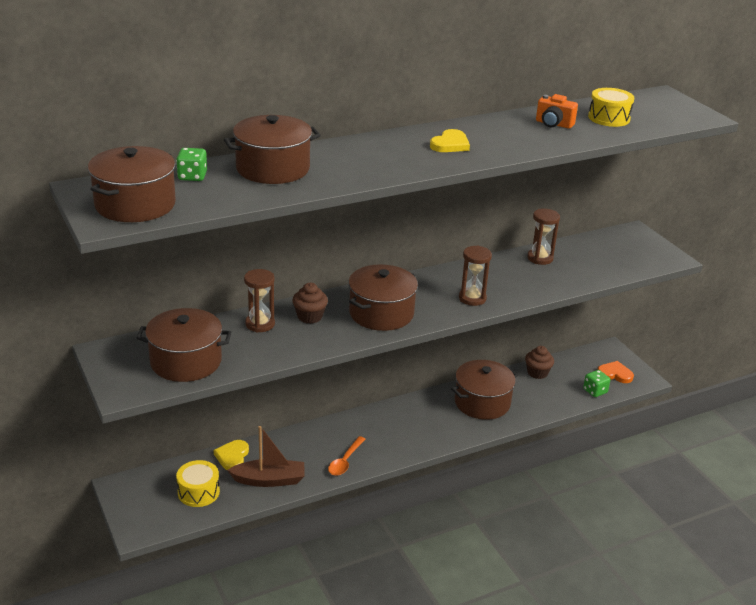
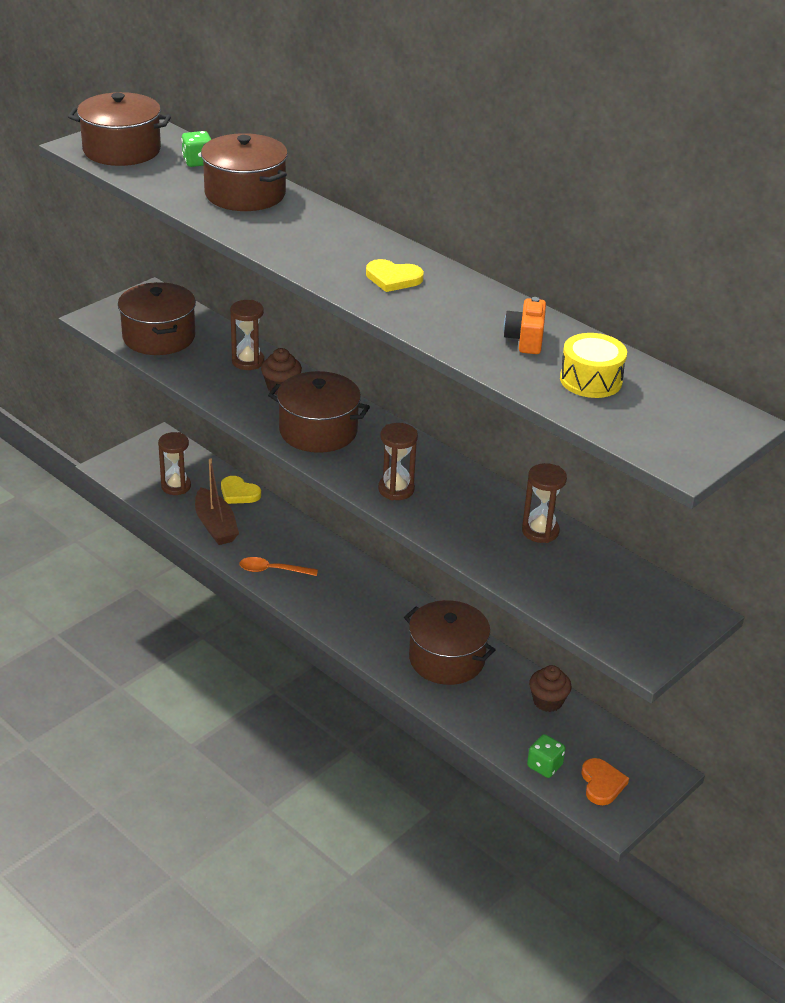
camera: 70 degrees right, 5 degrees up
(198, 492) = (176, 486): yellow drum -> brown hourglass
(232, 456) = (239, 493): yellow heart -> yellow heart turned 135 degrees counterclockwise

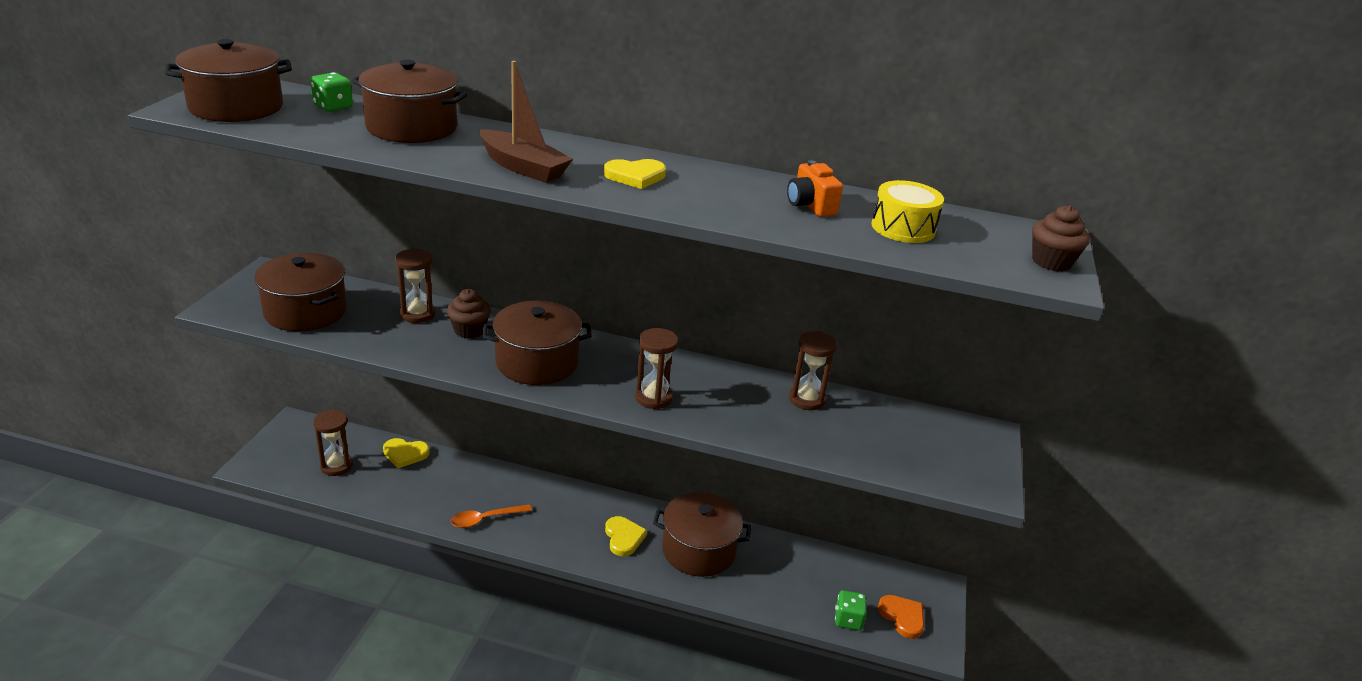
camera: 30 degrees left, 5 degrees down
(215, 525) = (401, 493): brown boat -> brown boat (523, 167)
(384, 625) = (623, 538): none -> yellow heart
(547, 701) = (807, 558): brown cupcake -> brown cupcake (1051, 262)

